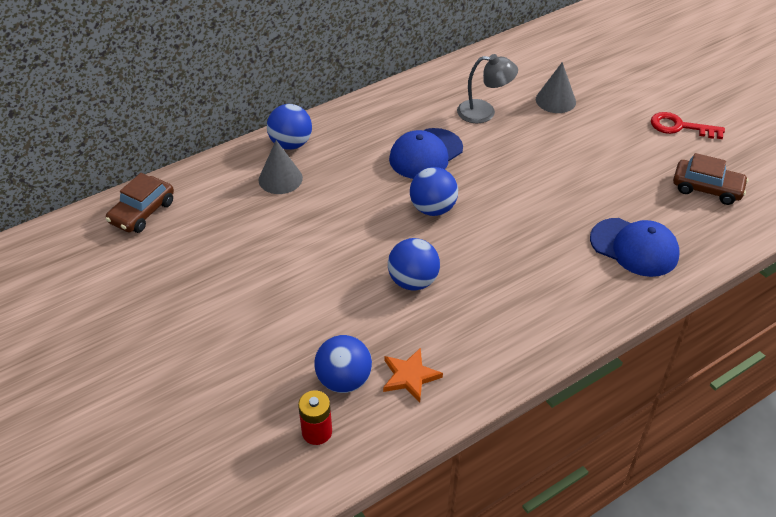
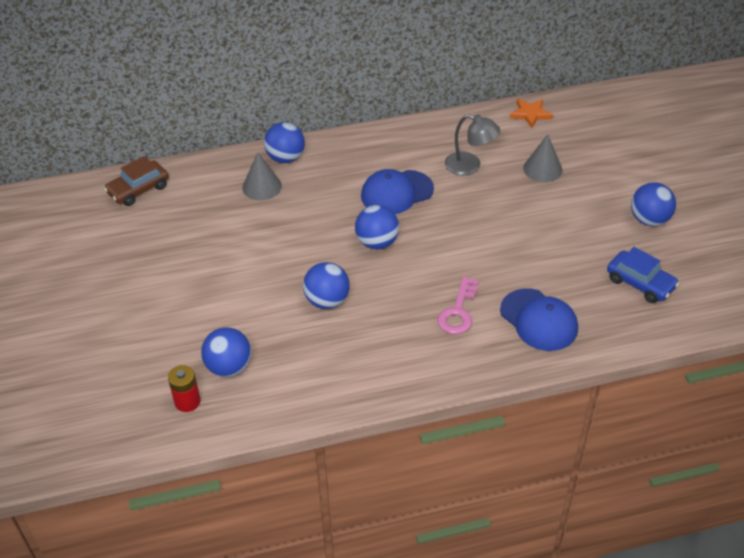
camera: 20 degrees right, 0 degrees up
(410, 376) = (283, 378): orange star -> orange star (530, 114)
(552, 258) = (458, 311): none -> pink key
(680, 127) = (649, 220): red key -> blue ball
(707, 188) = (640, 283): brown car -> blue car

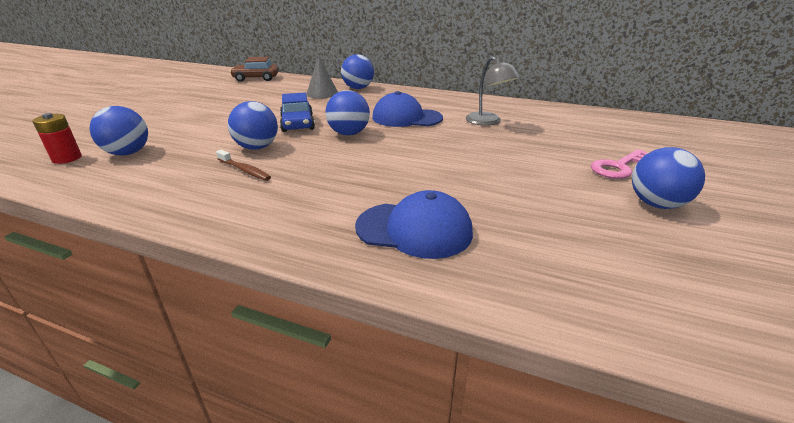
camera: 35 degrees right, 15 degrees down
(360, 331) = (245, 170): none -> brown toothbrush
(458, 311) = (344, 191): pink key -> pink key (619, 167)
(530, 114) = (581, 113): orange star -> none
(539, 320) = (414, 229): blue cap -> blue cap turned 75 degrees counterclockwise
(542, 169) = (557, 140): grey cone -> none
(640, 283) = (590, 251): blue car -> blue car (297, 124)

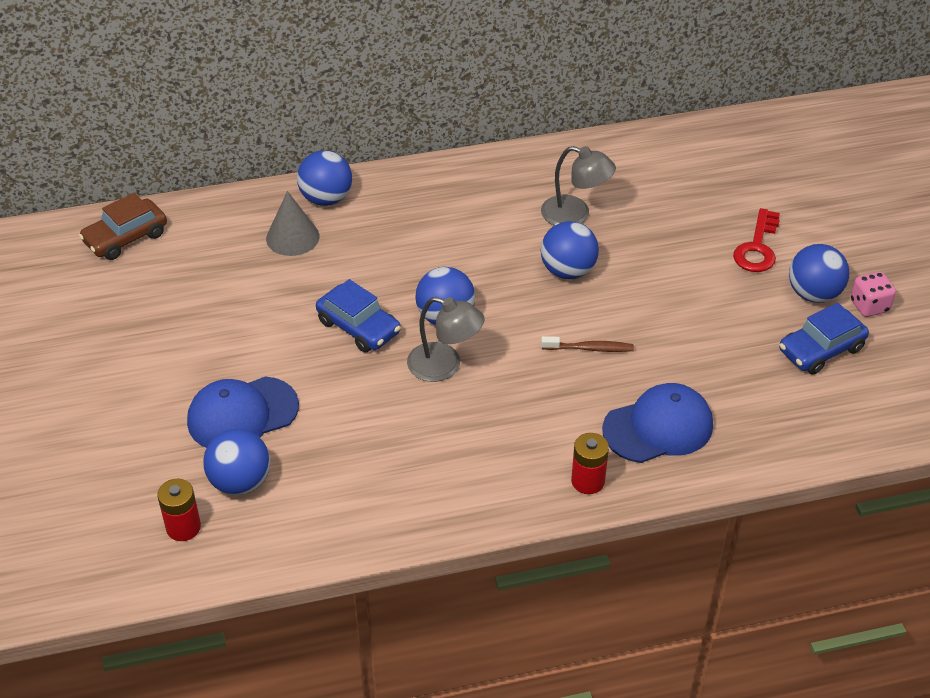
camera: 35 degrees left, 15 degrees up
(245, 170) = (417, 437): brown toothbrush -> brown toothbrush (590, 348)
(257, 147) = (375, 395): blue ball -> blue ball (568, 271)
(309, 237) = (588, 481): none -> red battery
(315, 149) = (444, 366): none -> grey lamp
(406, 118) = (474, 249): blue cap -> blue cap (242, 414)
(619, 167) = (757, 247): pink key -> red key
(637, 240) = (821, 349): none -> blue car
(720, 230) = (869, 306): none -> pink dice

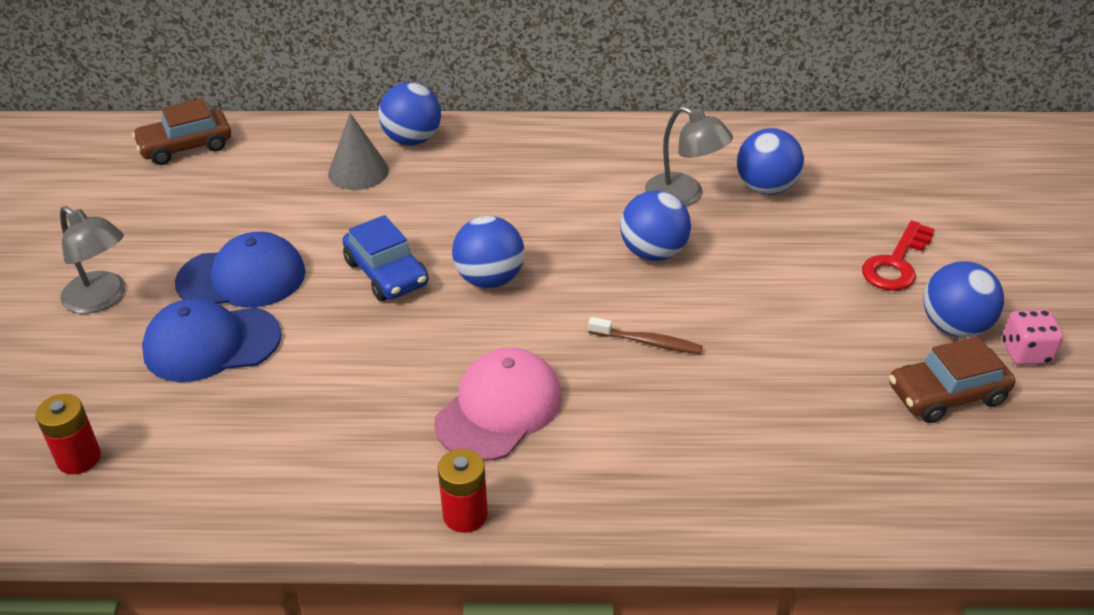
camera: 15 degrees right, 5 degrees down
(240, 482) = (170, 419): blue ball -> blue ball (766, 188)
(444, 366) = (465, 332): grey lamp -> grey lamp (102, 299)
(496, 424) = (499, 409): none -> pink cap
(588, 481) = (586, 500): red battery -> red battery (465, 515)
(658, 427) = (702, 451): blue cap -> blue cap (242, 278)
(821, 349) = (947, 394): blue car -> brown car

